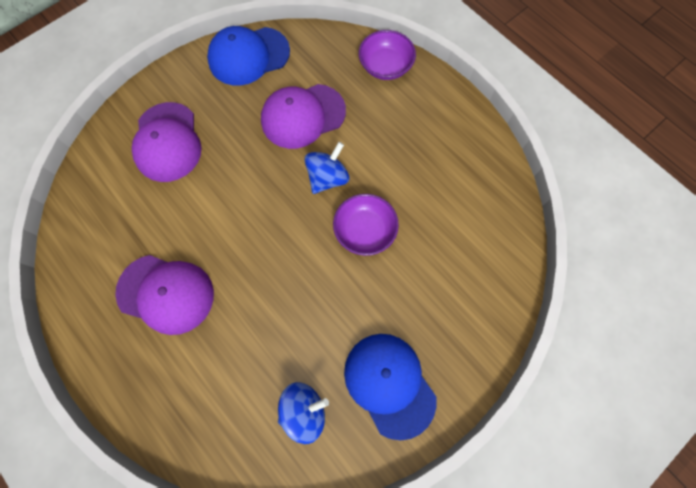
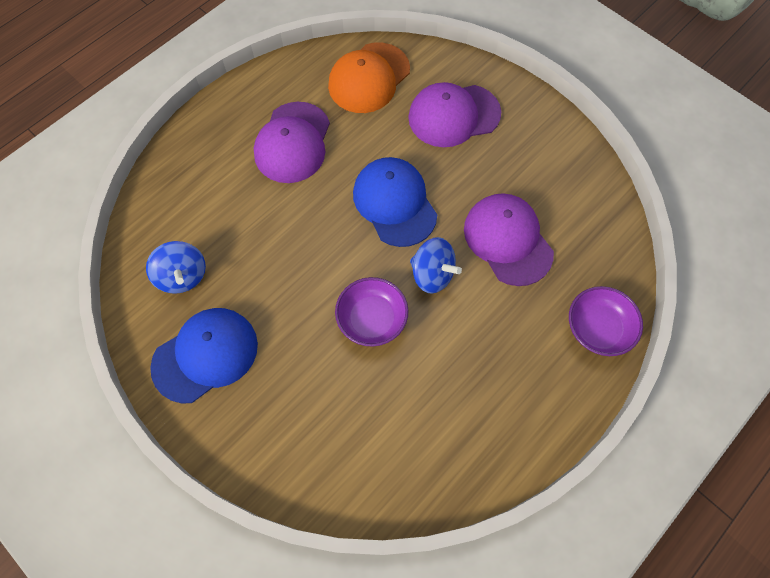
camera: 85 degrees right, 5 degrees down
(104, 214) = (369, 78): none -> orange cap
(248, 56) = (577, 174): blue cap -> blue cap (394, 203)

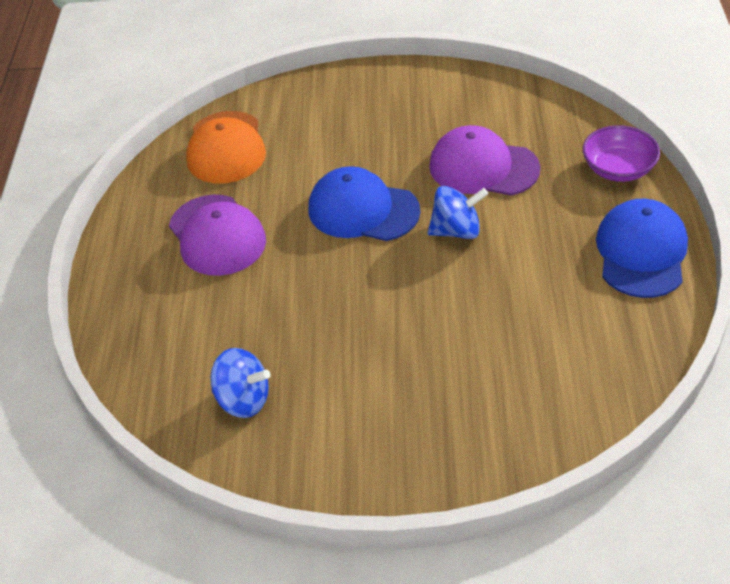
camera: 40 degrees left, 20 degrees down
(205, 355) = (344, 435): blue cap -> blue cap (641, 252)
(372, 319) = (450, 295): purple bowl -> none
(453, 115) = (332, 123): purple cap -> none

